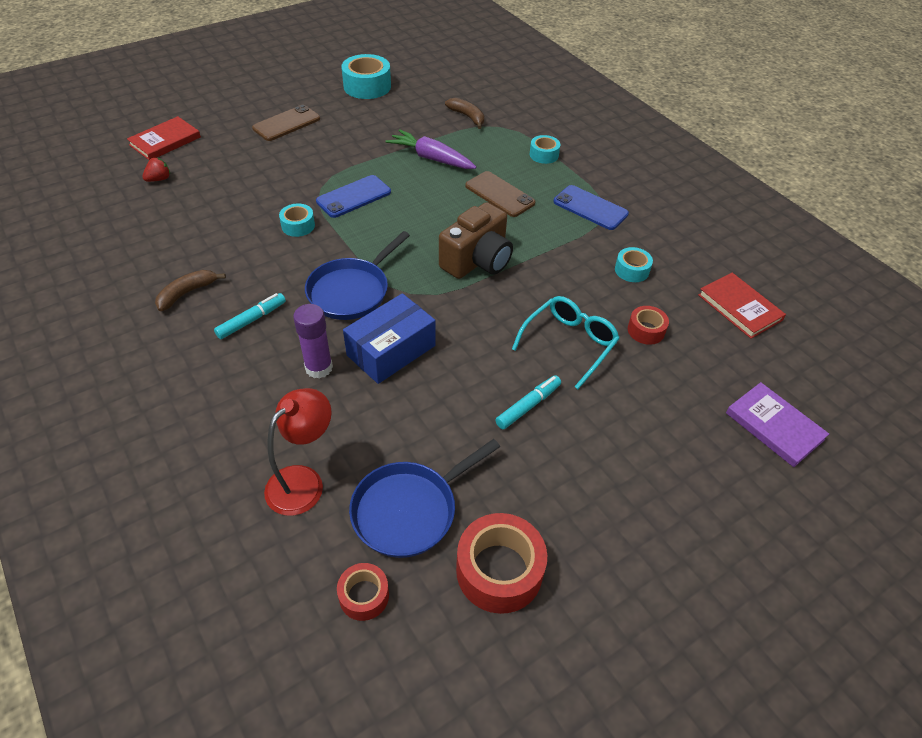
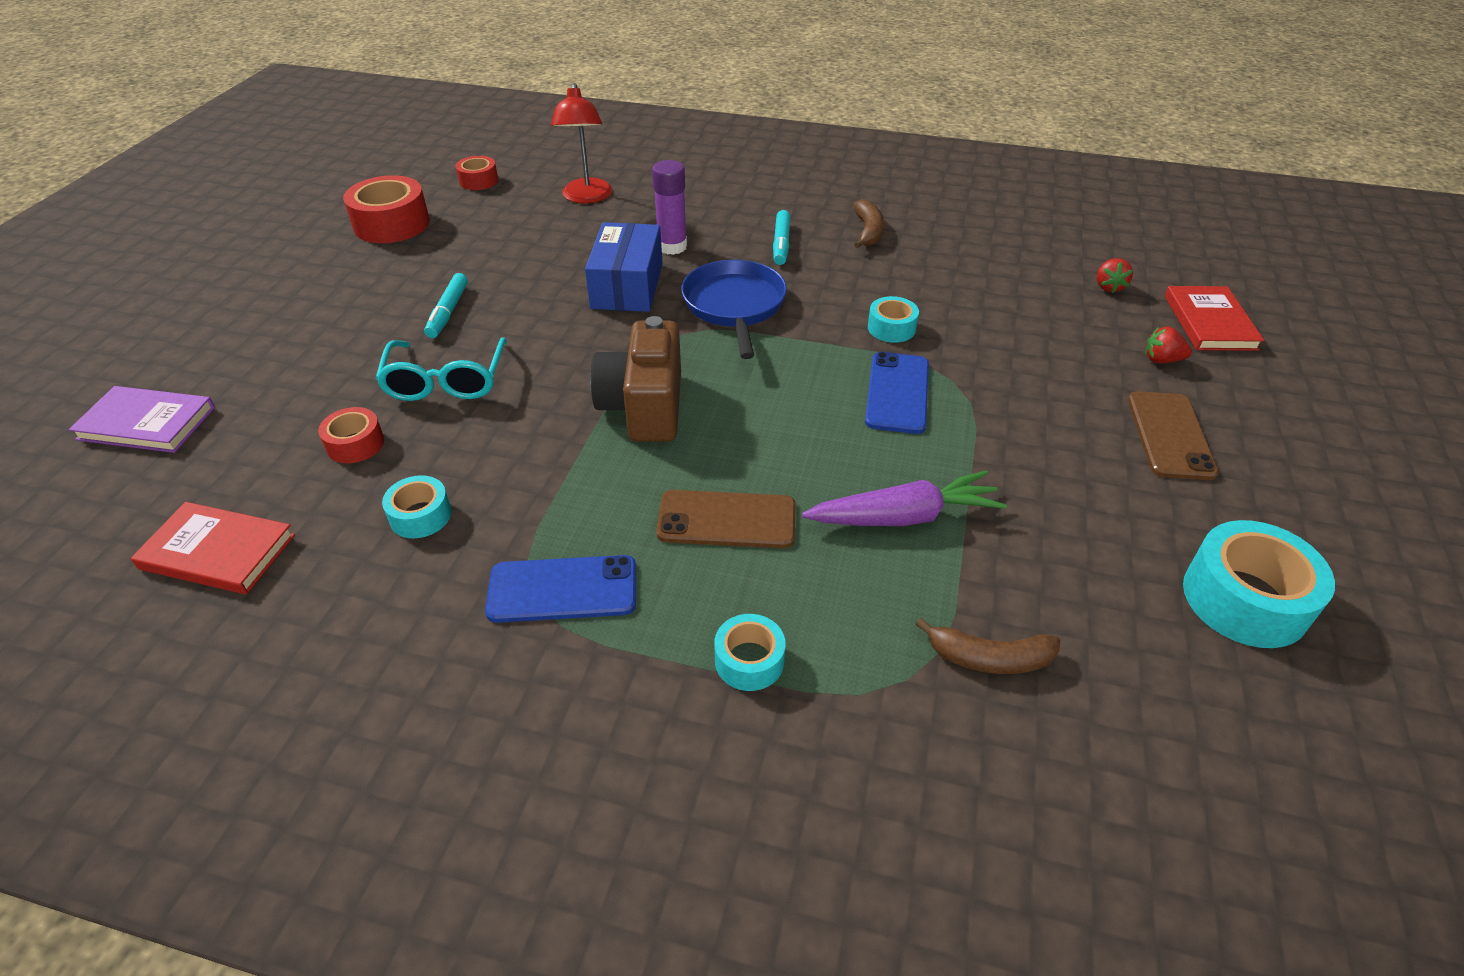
camera: 140 degrees right, 5 degrees down
(223, 142) = (1161, 360): none -> red strawberry
(409, 510) = (490, 219): blue pan -> none

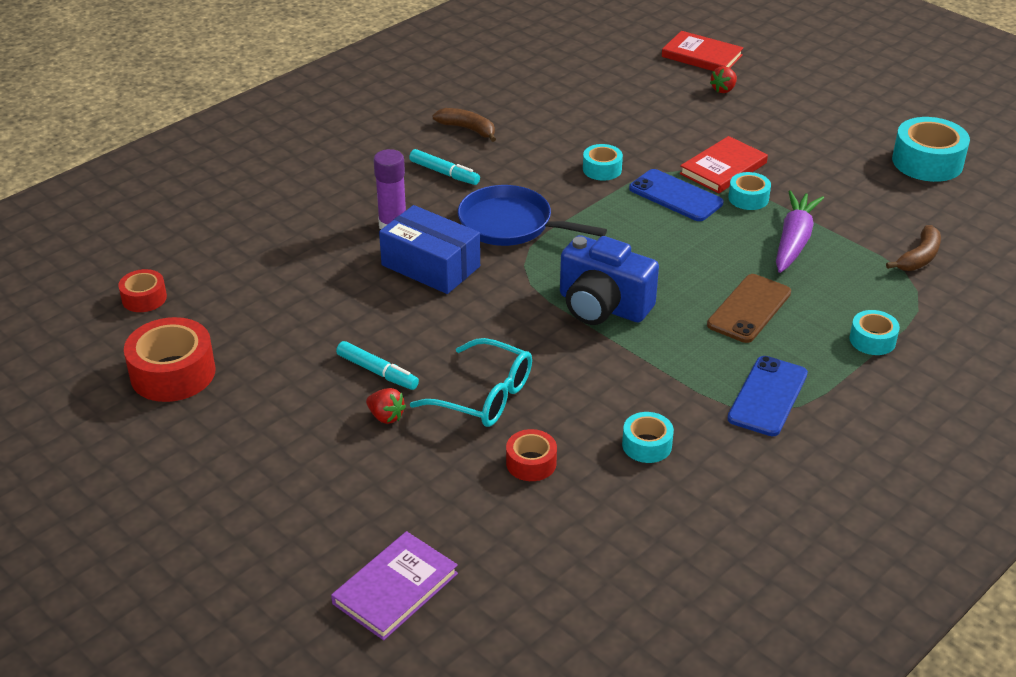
camera: 60 degrees left, 5 degrees down
(218, 552) = (614, 560): red book -> red book (723, 168)
(587, 197) = (255, 244): red lamp -> none
(644, 407) = (602, 306): brown camera -> blue camera
(954, 450) = (748, 198): none -> turquoise tape
(1108, 287) = (633, 70): red strawberry -> red strawberry (386, 416)
(1170, 435) = (792, 121): brown phone -> none

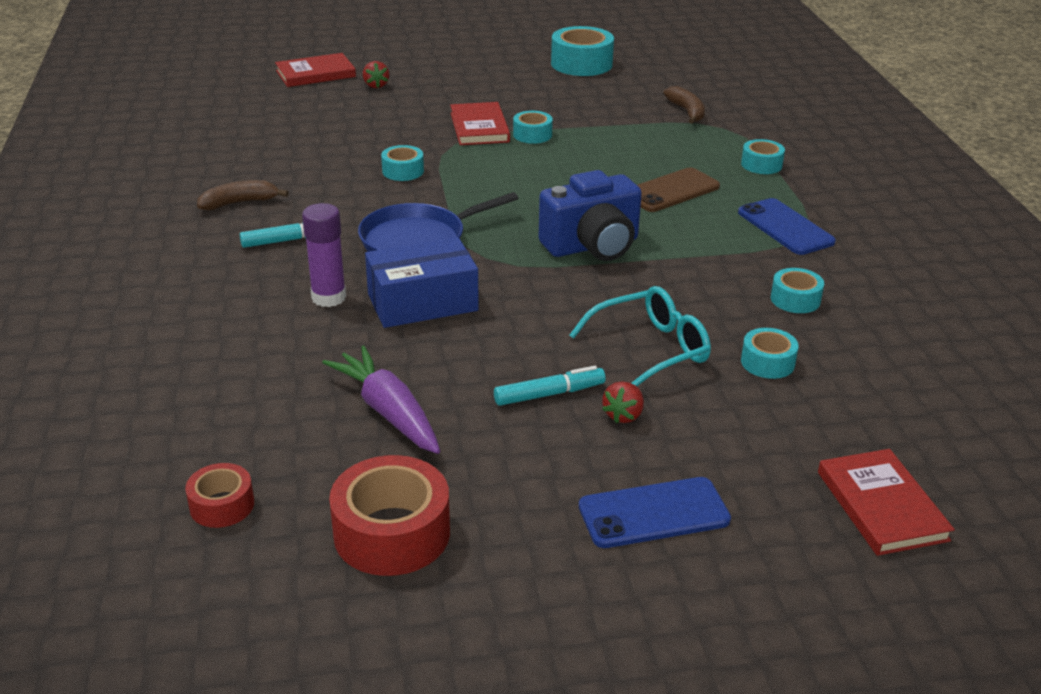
camera: 55 degrees left, 5 degrees down
(386, 416) = (623, 415): red strawberry -> red strawberry turned 135 degrees clockwise
(395, 588) = (881, 506): purple book -> red book
(531, 463) = (767, 362): red tape -> turquoise tape
(675, 196) = (487, 158): blue phone -> blue phone (653, 513)
(749, 309) = (671, 191): brown phone -> brown phone turned 75 degrees clockwise
(794, 240) = (609, 141): purple carrot -> purple carrot (388, 411)

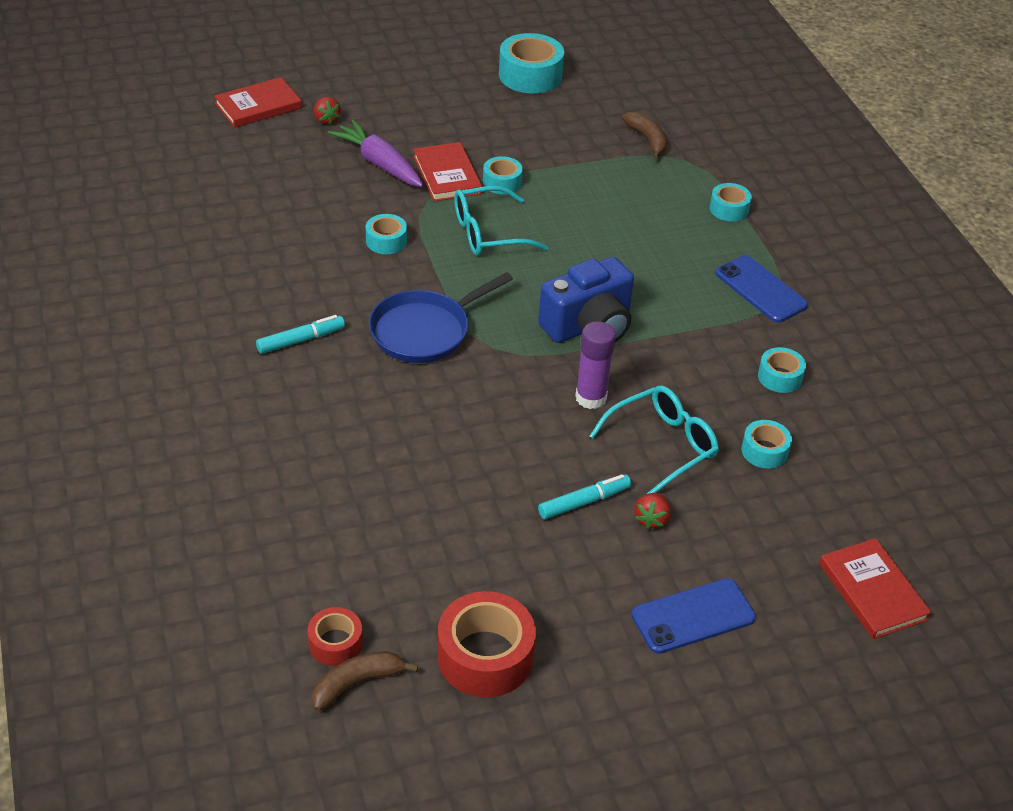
camera: 10 degrees left, 10 degrees up
(239, 203) = (237, 295): brown banana -> brown banana (357, 683)
(329, 297) = (360, 408): purple glue stick -> purple glue stick (591, 398)
(388, 411) = (449, 533): purple carrot -> purple carrot (379, 163)
(422, 302) = (448, 407): blue box -> none
(507, 170) = (488, 233): none -> turquoise glasses
(671, 191) = (649, 250): brown phone -> none

